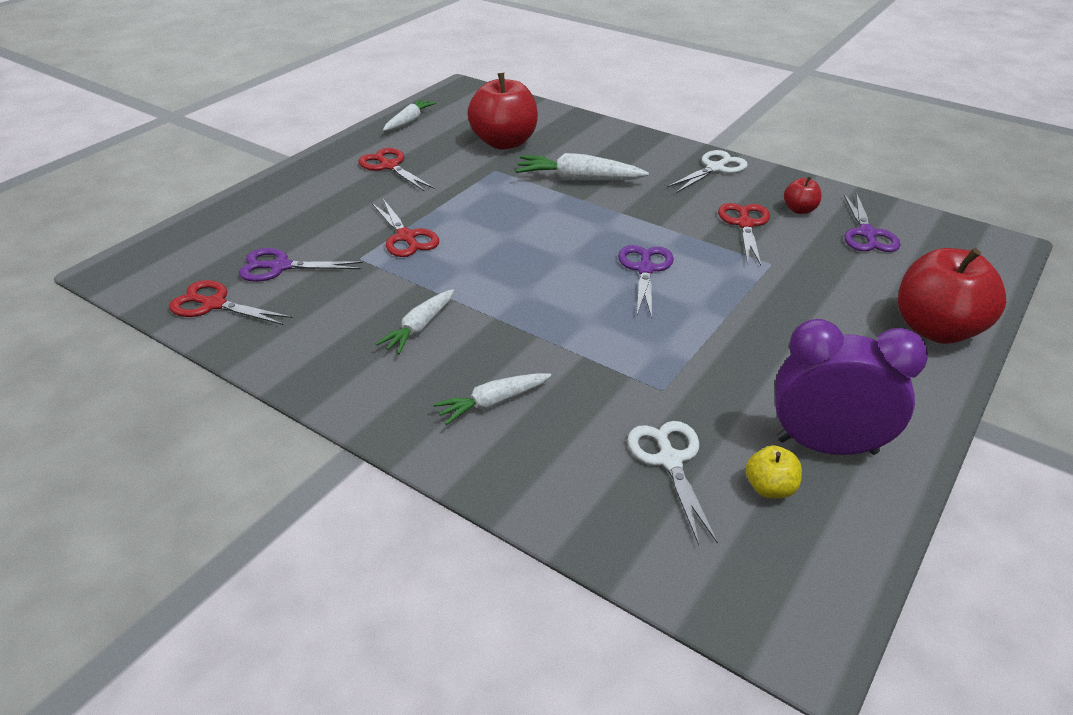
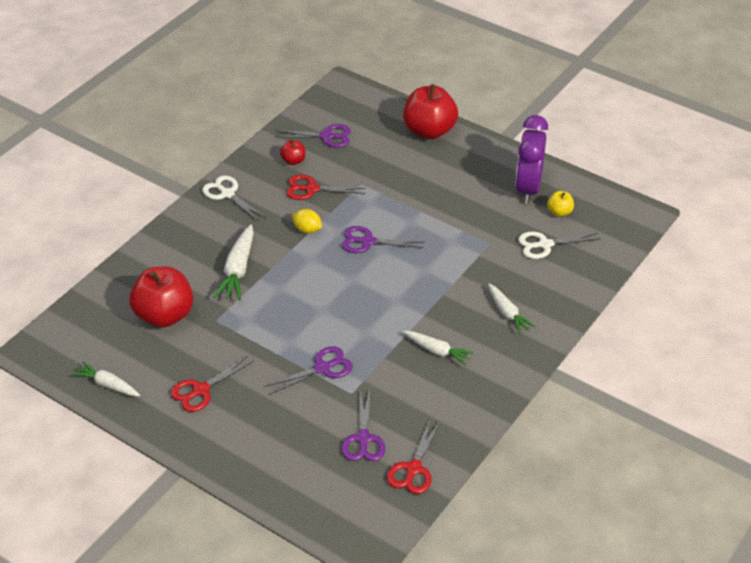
camera: 90 degrees left, 5 degrees up
(406, 237) = (322, 368): red scissors -> purple scissors
(660, 222) = (307, 229): none -> yellow lemon

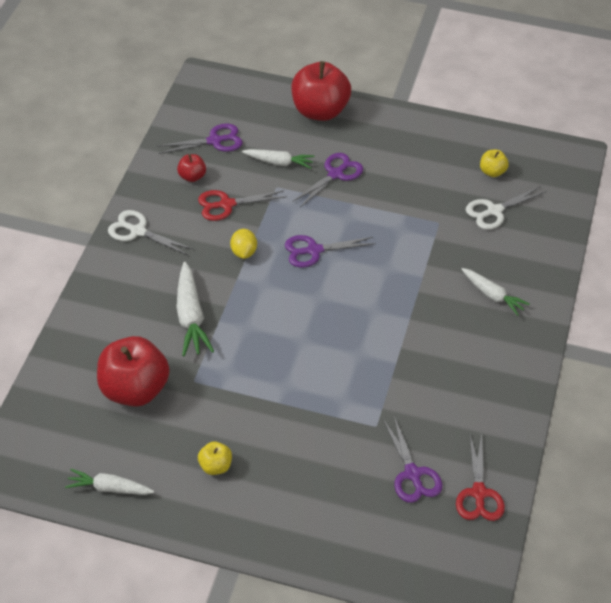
camera: 20 degrees left, 5 degrees up
(201, 390) = (215, 466): red scissors -> yellow apple
(307, 229) = (244, 252): yellow lemon -> yellow lemon turned 75 degrees clockwise
(322, 368) = (333, 406): purple scissors -> purple scissors (335, 174)
(437, 351) = (442, 355): white carrot -> white carrot (279, 162)
(528, 189) = (449, 153): purple clock -> none

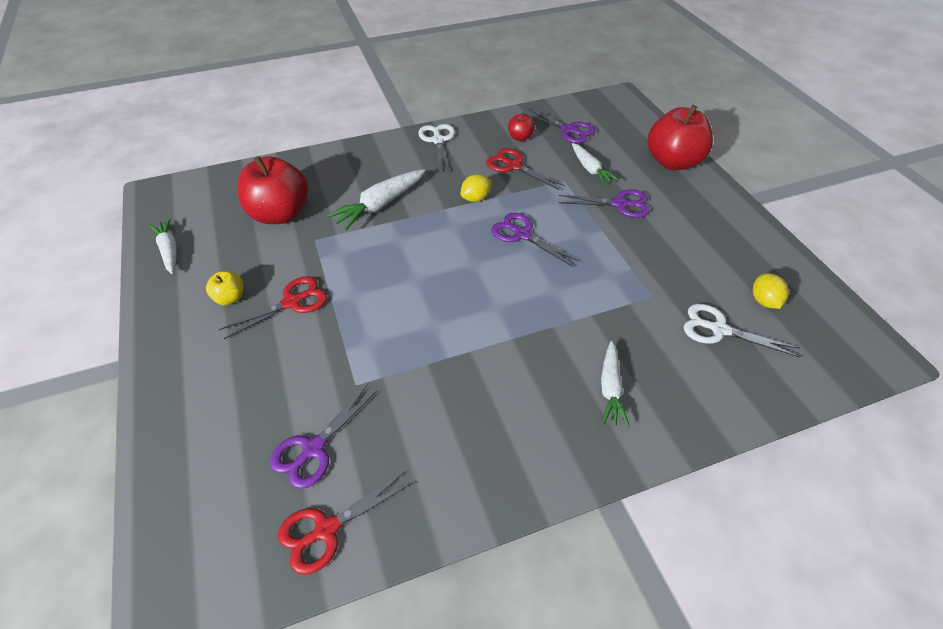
camera: 55 degrees right, 0 degrees up
(258, 428) = (292, 302): none -> red scissors
(492, 172) = (764, 301): yellow apple -> yellow lemon

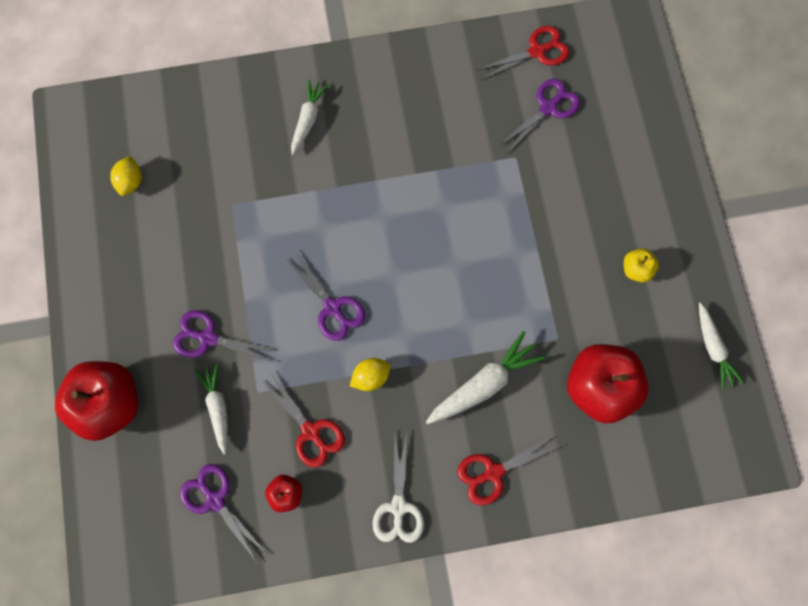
camera: 170 degrees left, 25 degrees up
(292, 302) = (575, 254): red scissors -> red scissors (493, 472)
(719, 329) = (189, 159): white scissors -> none

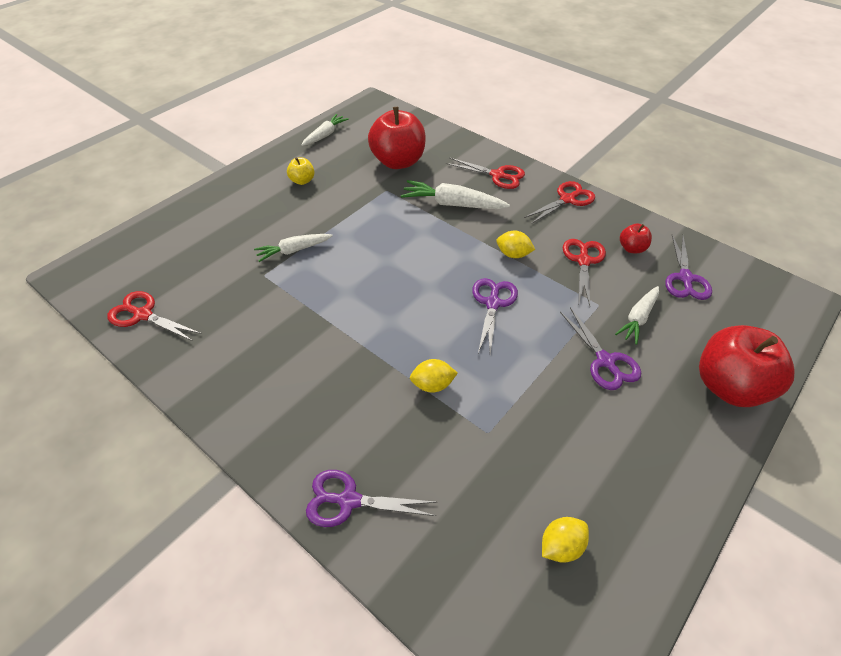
camera: 130 degrees left, 25 degrees down
(298, 200) = (432, 385): none -> yellow lemon
(308, 119) = (347, 435): white carrot -> white carrot (293, 250)
(398, 507) = (567, 199): white scissors -> red scissors
(548, 108) = (200, 280): purple scissors -> purple scissors (348, 500)

